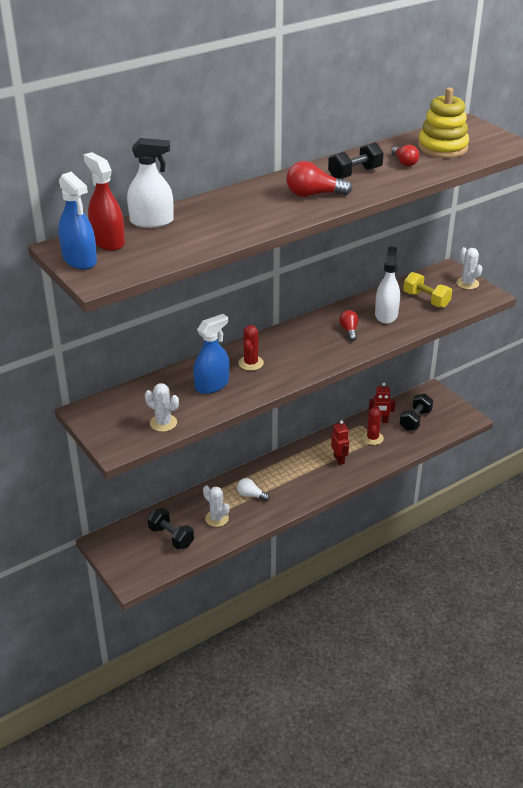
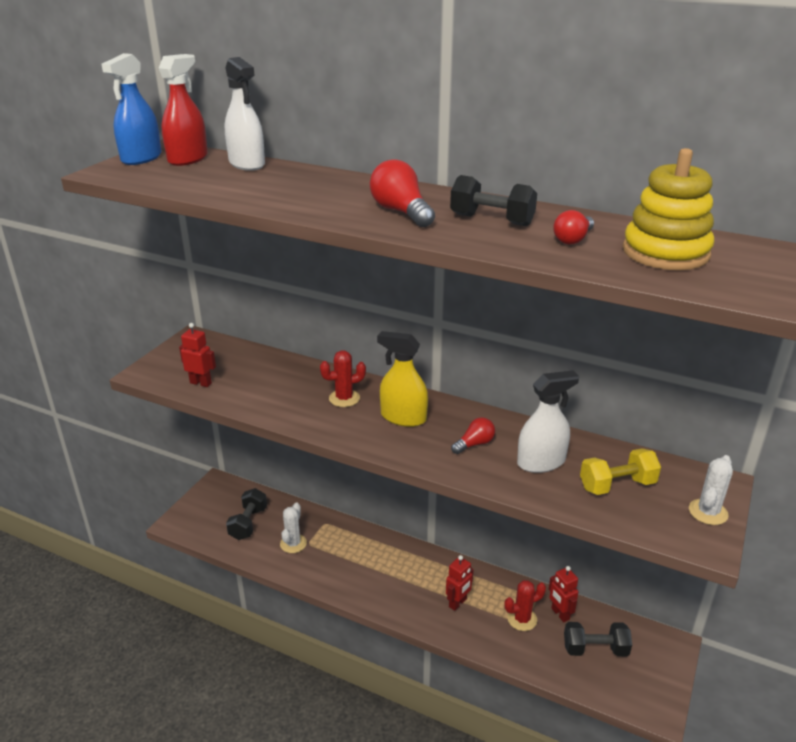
camera: 60 degrees right, 5 degrees down
(163, 423) = (201, 383): white cactus -> red robot
(212, 385) = (285, 388): blue spray bottle -> none
(251, 495) = (345, 554): white light bulb -> none
(296, 347) = (403, 417): none -> yellow spray bottle
(426, 300) = (617, 485): yellow dumbbell -> yellow dumbbell turned 60 degrees clockwise

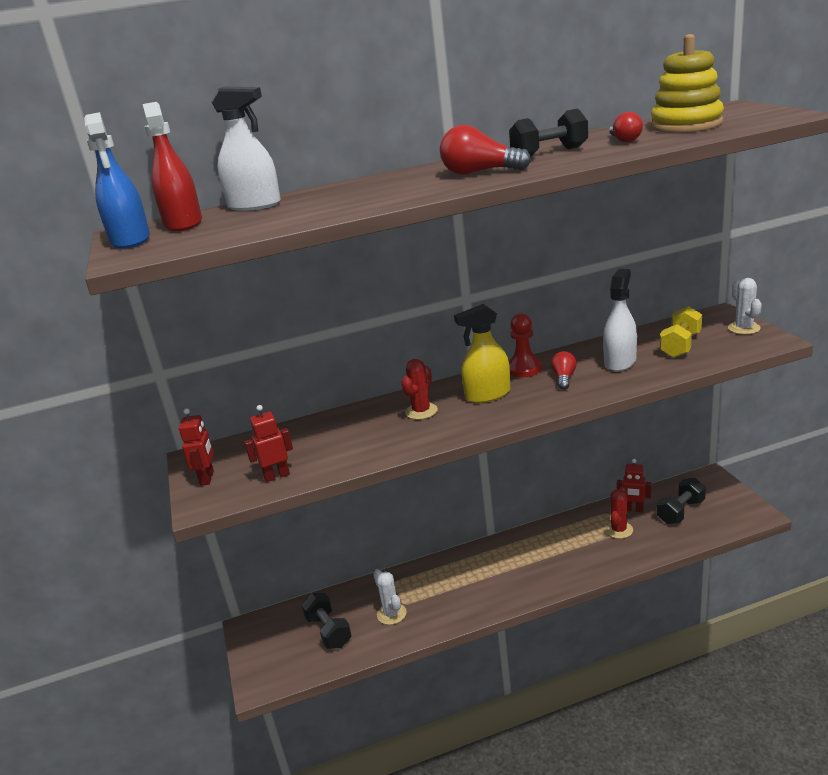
camera: 40 degrees left, 5 degrees down
(458, 603) = (568, 553): red robot -> red robot (207, 478)
(466, 415) = (524, 369): none -> red pawn

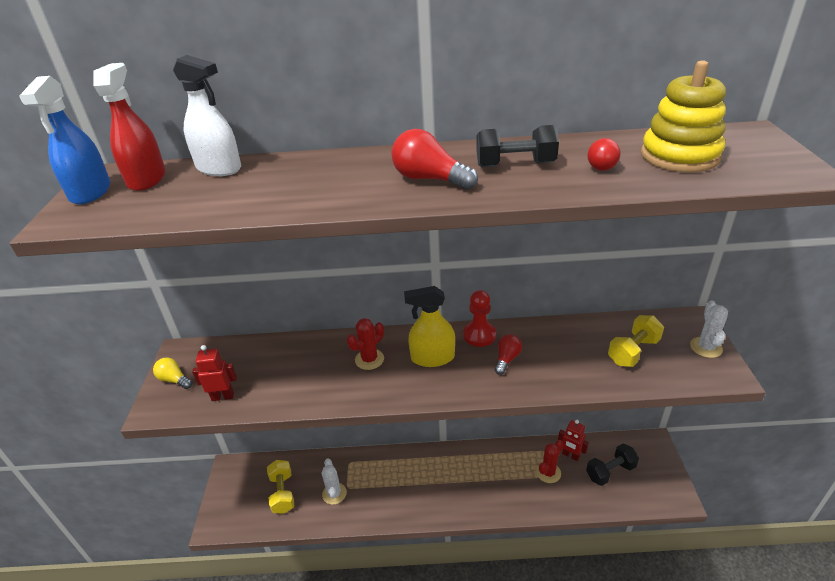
camera: 15 degrees right, 10 degrees up
(207, 478) = (174, 380): red robot -> yellow light bulb
(329, 631) = (283, 493): black dumbbell -> yellow dumbbell
(620, 361) = (567, 354): white spray bottle -> none

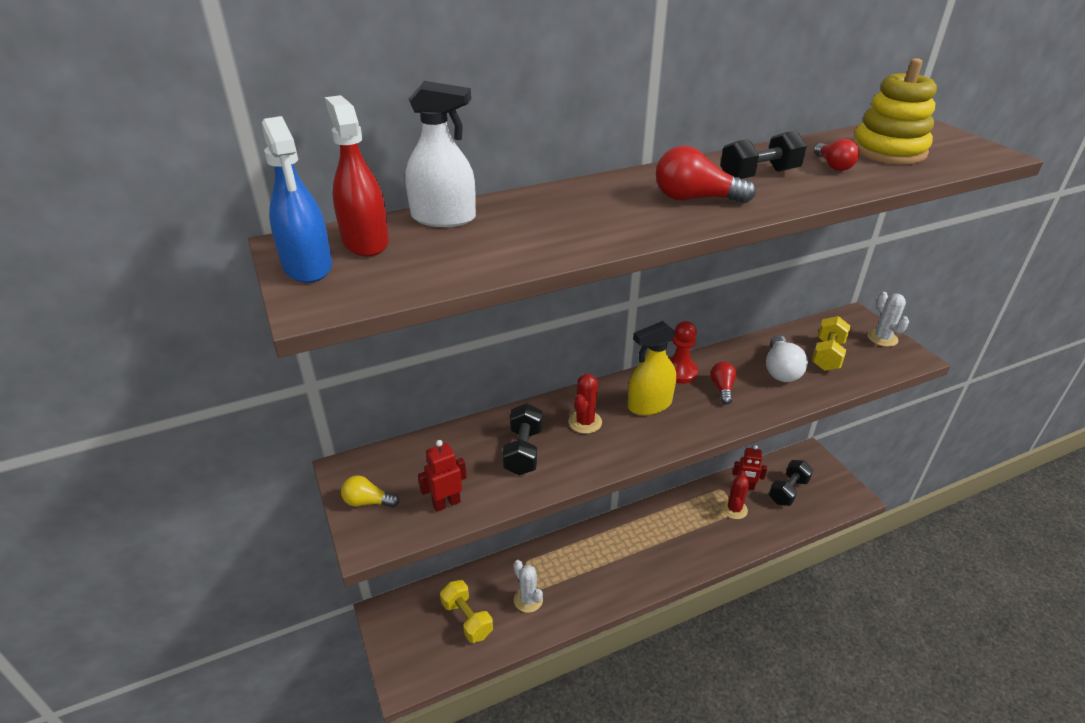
camera: 25 degrees left, 0 degrees up
(305, 371) = (523, 451): none -> black dumbbell
(575, 355) = (780, 370): none -> white light bulb

